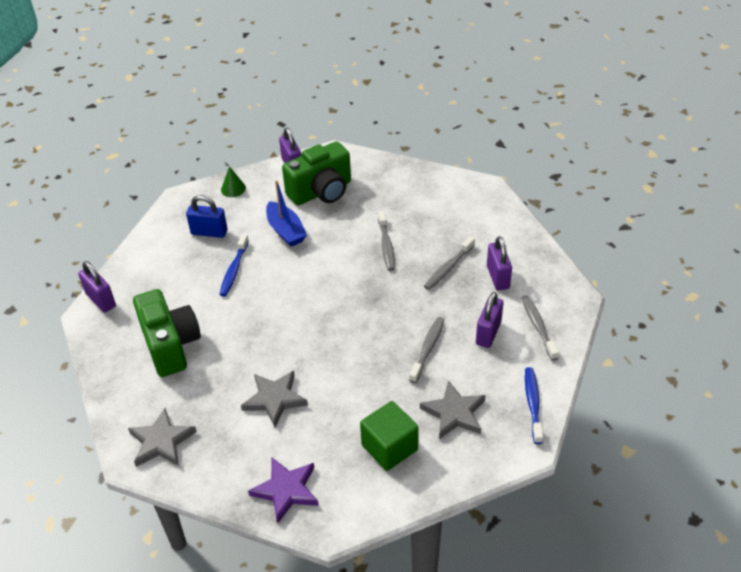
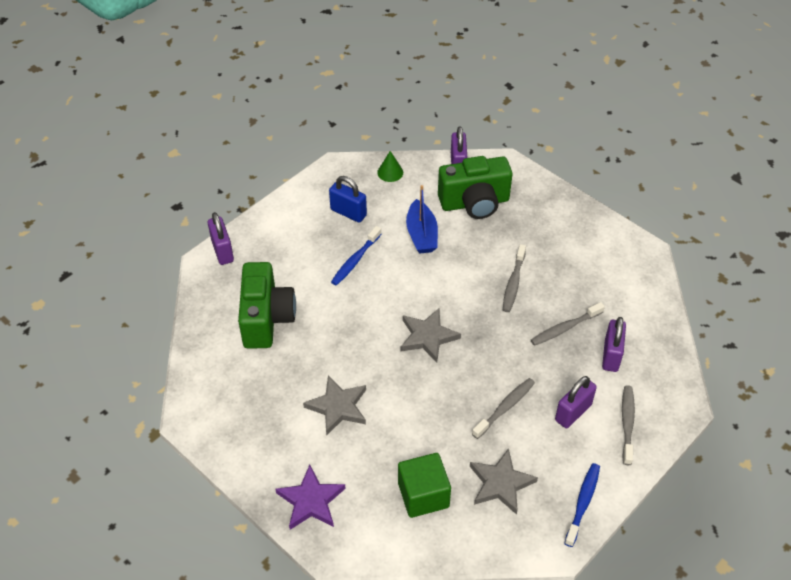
camera: 20 degrees right, 5 degrees up
(161, 441) = (221, 411): grey star -> grey star (428, 337)

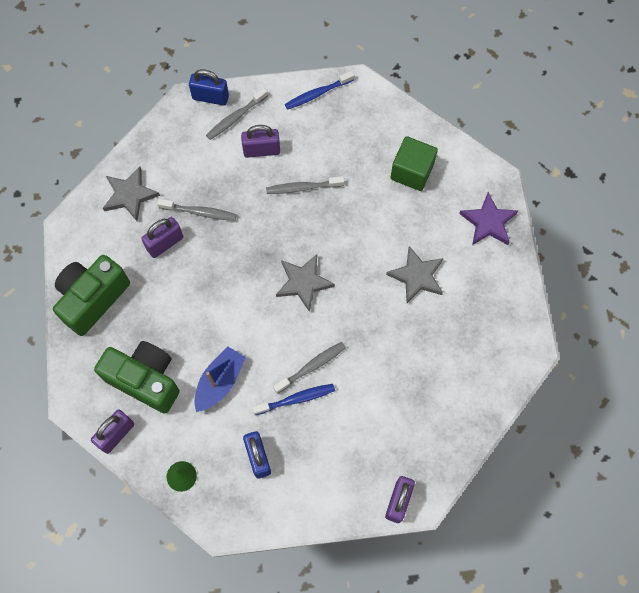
camera: 140 degrees left, 20 degrees up
(266, 319) = (412, 396): green camera -> green camera (93, 299)
(501, 483) = (355, 142): grey star -> grey star (130, 195)
(513, 283) = (196, 278): grey toothbrush -> grey toothbrush (312, 366)
(611, 355) = (192, 168): purple padlock -> purple padlock (165, 243)
(668, 424) = (210, 97): none -> blue padlock

